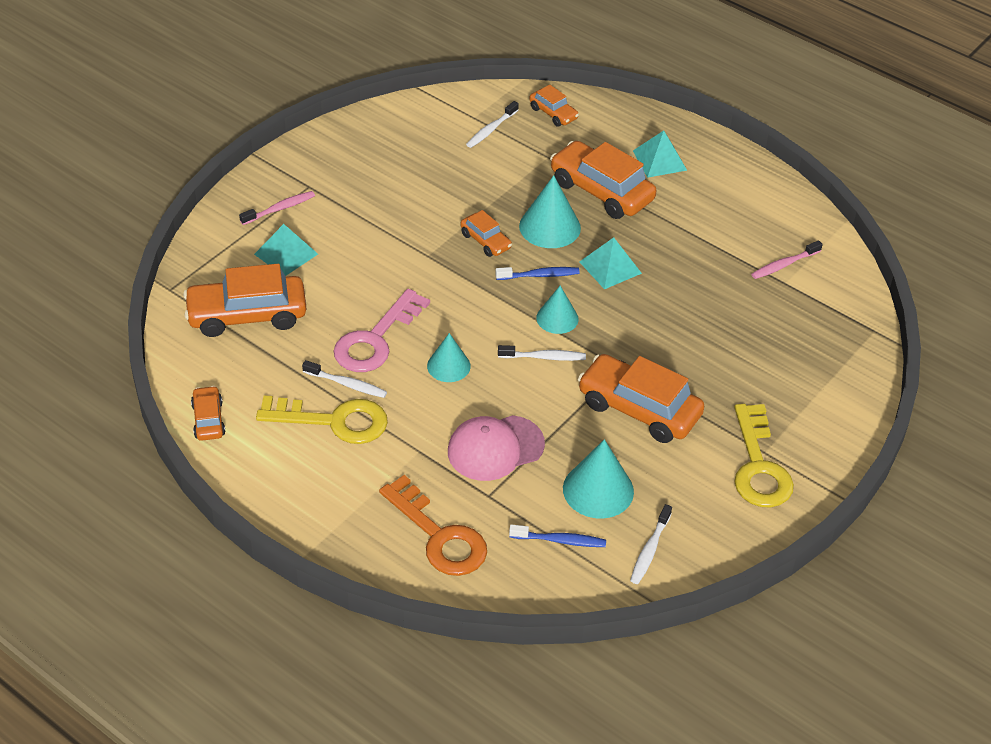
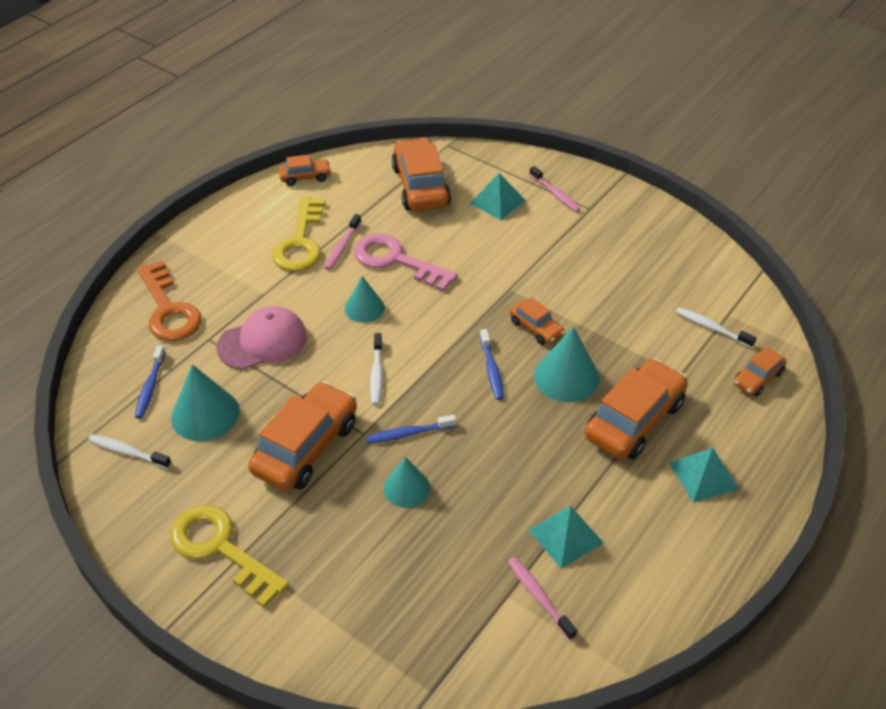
camera: 90 degrees right, 0 degrees up
(347, 384) = (342, 247): white toothbrush -> pink toothbrush
(439, 536) = (169, 309): orange key -> orange key turned 75 degrees counterclockwise
(485, 241) = (536, 328): orange car -> orange car turned 90 degrees counterclockwise
(495, 448) = (262, 342): pink cap -> pink cap turned 90 degrees clockwise
(557, 318) = (431, 383): turquoise cone -> turquoise cone (406, 488)
(610, 267) = (511, 426): turquoise pyramid -> turquoise pyramid (566, 536)
(620, 336) = (408, 433): none -> blue toothbrush
(759, 466) = (220, 549): yellow key -> yellow key turned 45 degrees clockwise

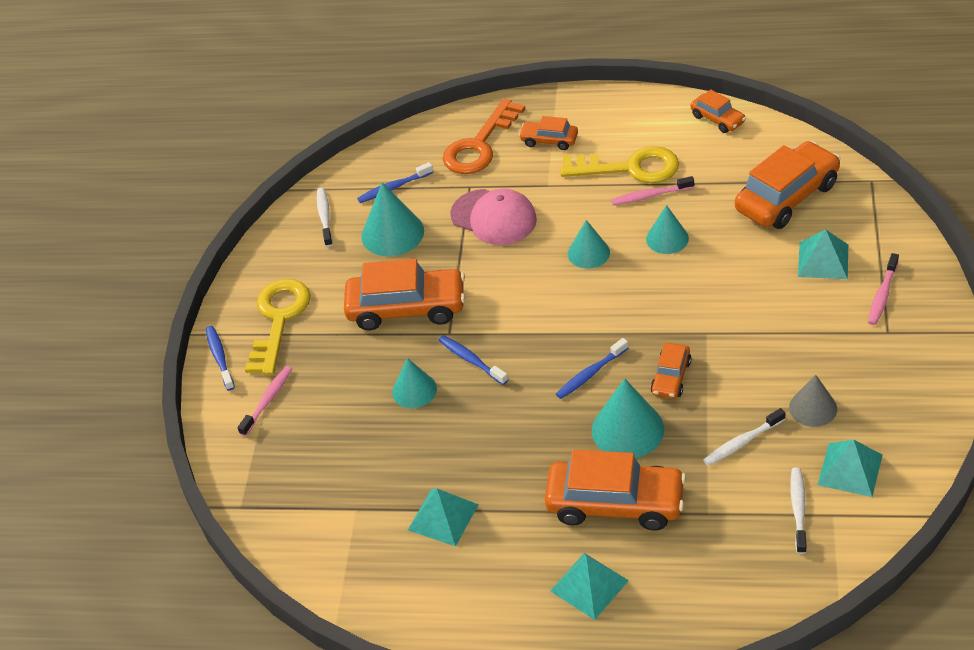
camera: 65 degrees right, 0 degrees up
(220, 622) = (220, 357): none -> blue toothbrush
(301, 242) = (630, 168): yellow key -> yellow key turned 150 degrees counterclockwise
(377, 374) = (519, 304): white toothbrush -> white toothbrush (742, 442)
(396, 261) = (667, 238): pink key -> turquoise cone
(539, 596) = (369, 529): pink toothbrush -> pink toothbrush (268, 400)
(627, 275) = (813, 408): none -> grey cone
(695, 286) = (850, 469): none -> turquoise pyramid
(757, 378) = (758, 577): orange car -> orange car (549, 140)

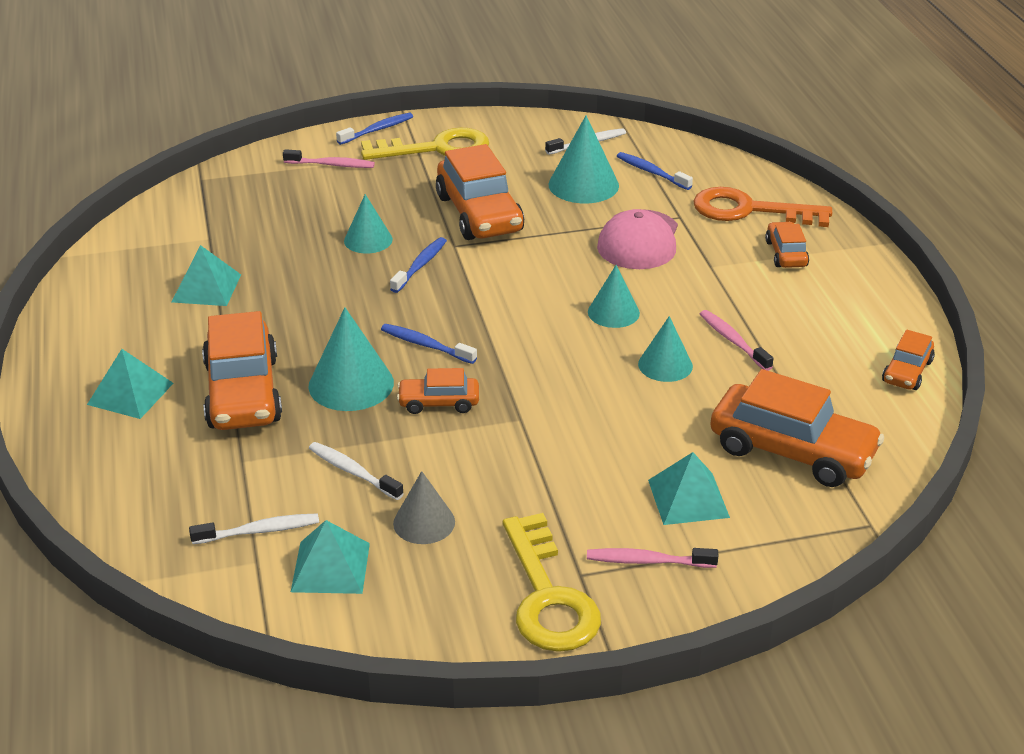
camera: 65 degrees right, 10 degrees down
(630, 168) = (773, 318): yellow key -> yellow key (548, 596)

